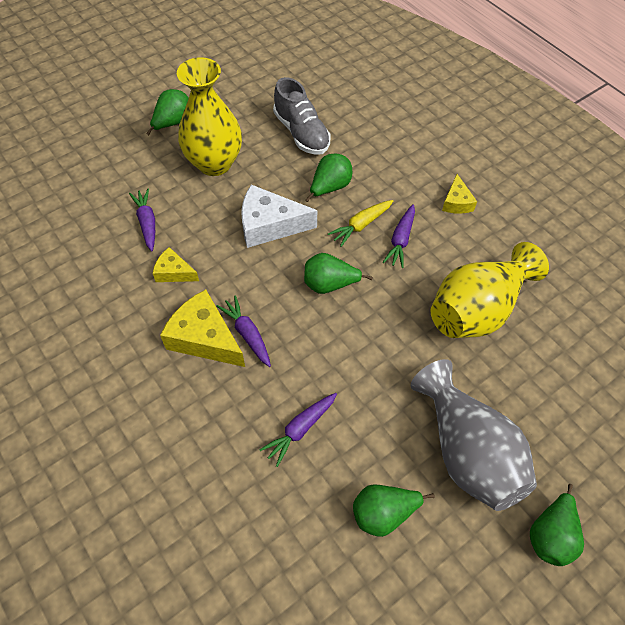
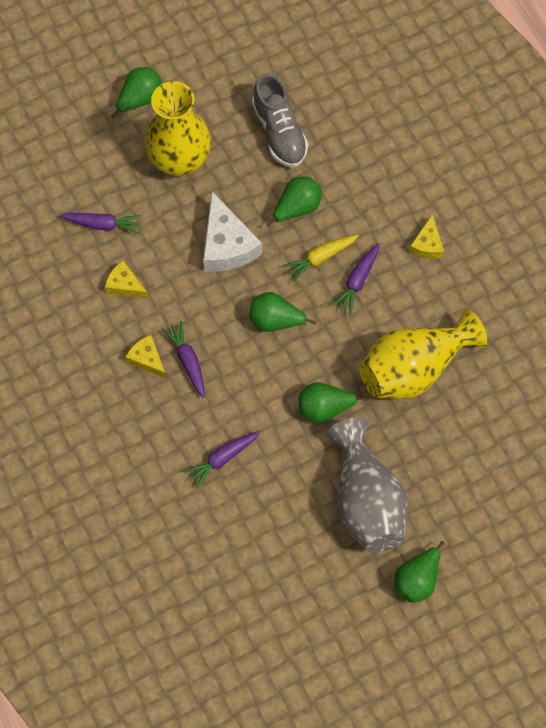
camera: 10 degrees right, 10 degrees up
(147, 223) = (102, 224): purple carrot -> purple carrot turned 105 degrees clockwise
(204, 338) = (147, 359): yellow cheese -> yellow cheese, size x0.56
(270, 225) = (227, 244): white cheese -> white cheese turned 120 degrees counterclockwise
(383, 513) = (280, 540): green pear -> green pear (324, 408)

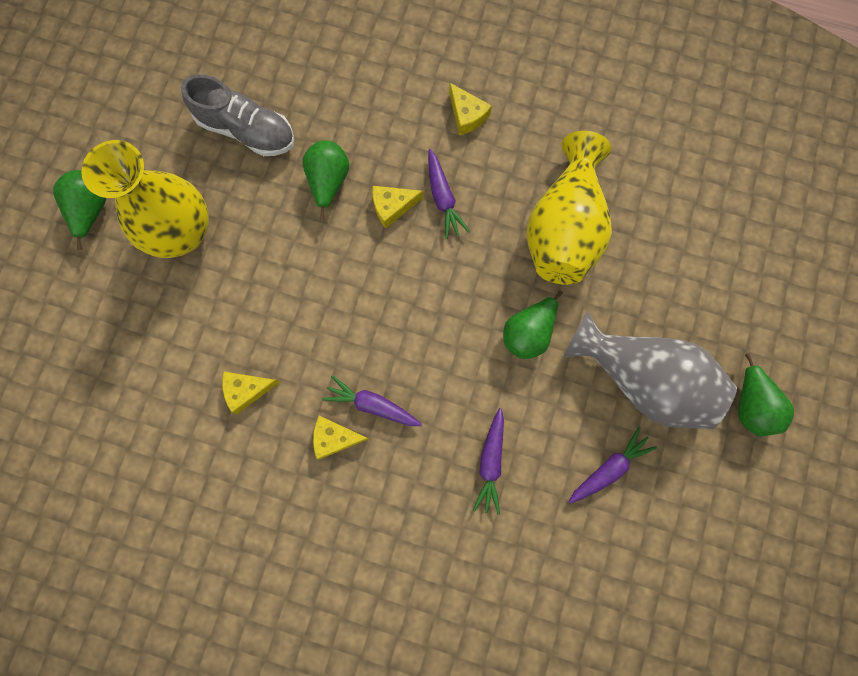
camera: 45 degrees left, 10 degrees up
(102, 224) = (171, 354): purple carrot -> purple carrot (608, 468)
(227, 244) = (301, 269): white cheese -> none
(275, 320) = (410, 296): green pear -> none
(320, 258) = (392, 207): yellow carrot -> yellow cheese

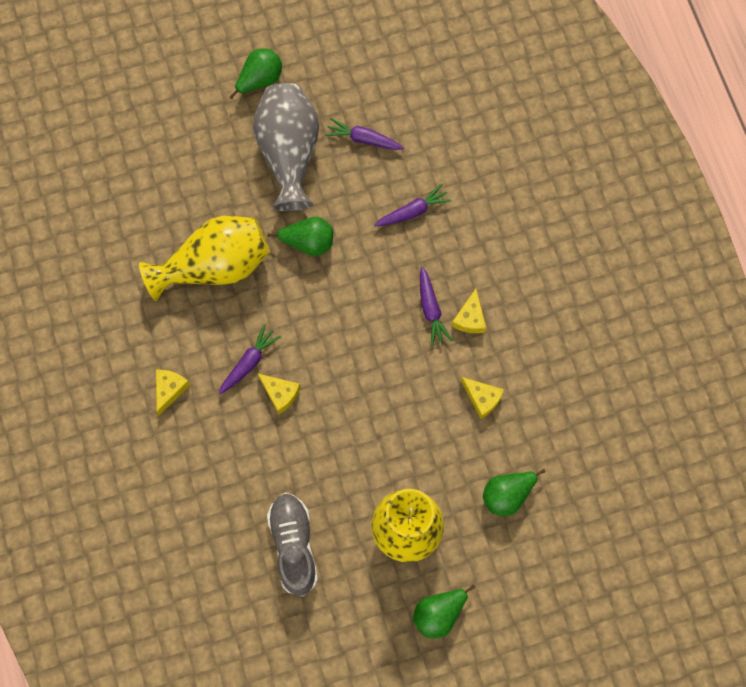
camera: 125 degrees left, 5 degrees down
(328, 182) = (293, 453): green pear -> green pear (507, 495)
(335, 438) = (470, 318): yellow cheese -> yellow cheese turned 45 degrees clockwise

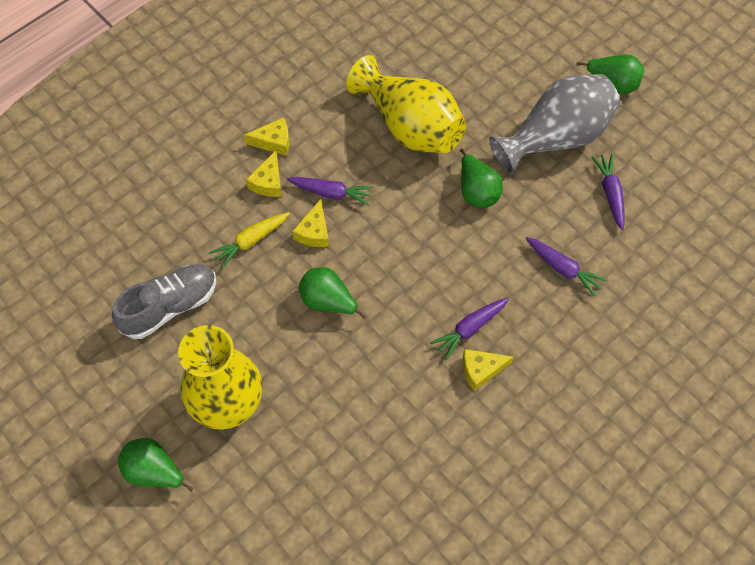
camera: 65 degrees right, 10 degrees down
(263, 451) = (251, 241): none -> yellow carrot
(482, 398) = (401, 418): yellow cheese -> yellow cheese (268, 182)
(507, 495) = (309, 488): green pear -> green pear (328, 301)

